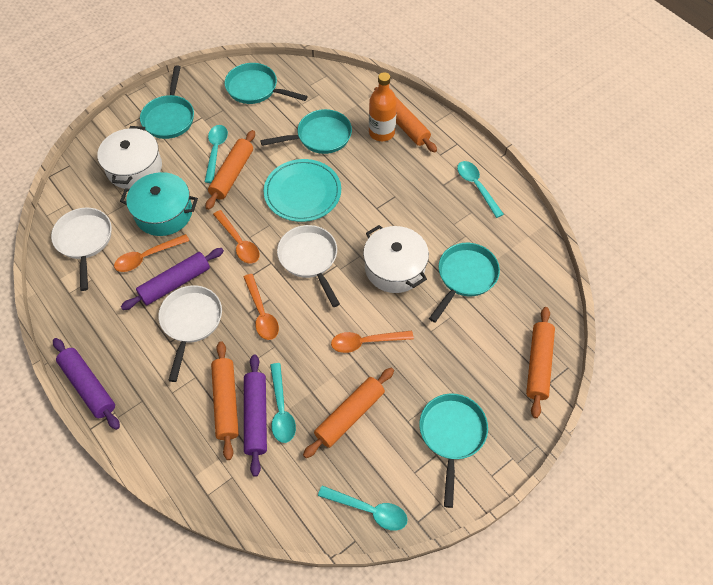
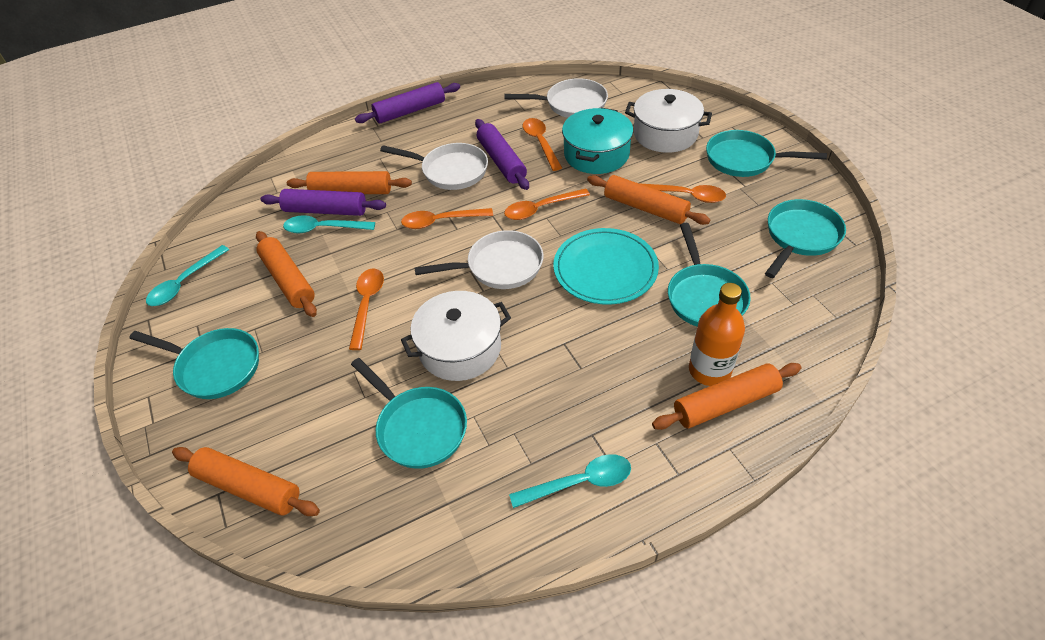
camera: 105 degrees right, 10 degrees down
(216, 151) = (686, 196): turquoise spoon -> orange spoon

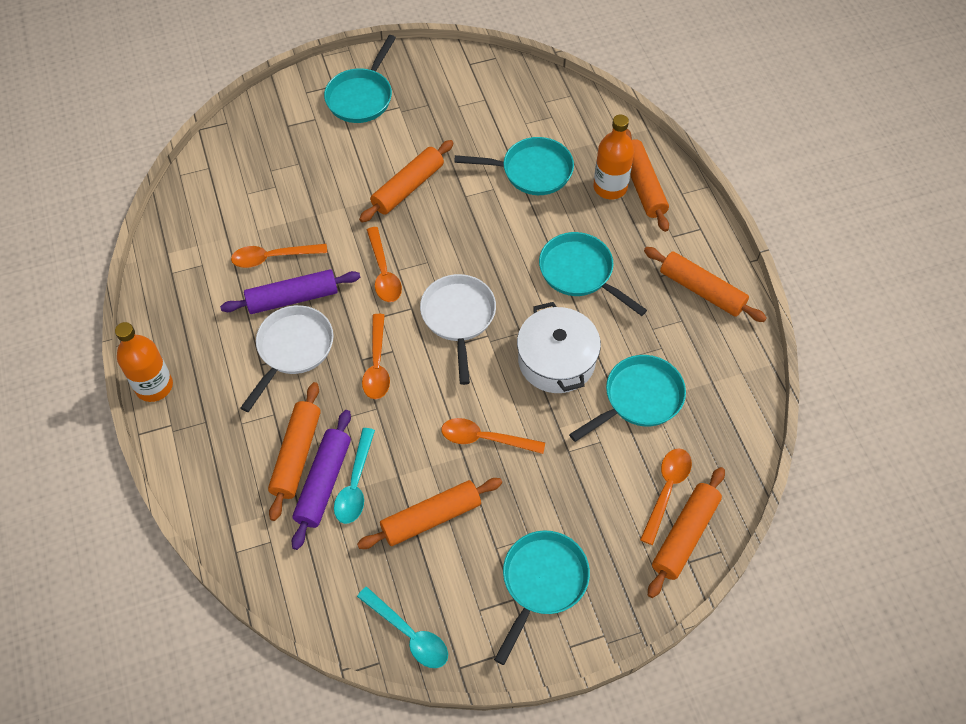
camera: 85 degrees left, 10 degrees up
(410, 111) = (154, 386): purple rolling pin -> orange bottle
(571, 104) = (210, 218): white pan -> none
(580, 482) = (702, 290): turquoise spoon -> orange rolling pin
(596, 154) = (311, 211): turquoise pot -> none
(605, 269) = (482, 234): turquoise plate -> none
(665, 134) = (298, 147): white pot -> none
(686, 196) = (400, 153): orange spoon -> orange spoon (667, 490)
(800, 237) = (477, 89): turquoise pan -> turquoise pan (580, 273)

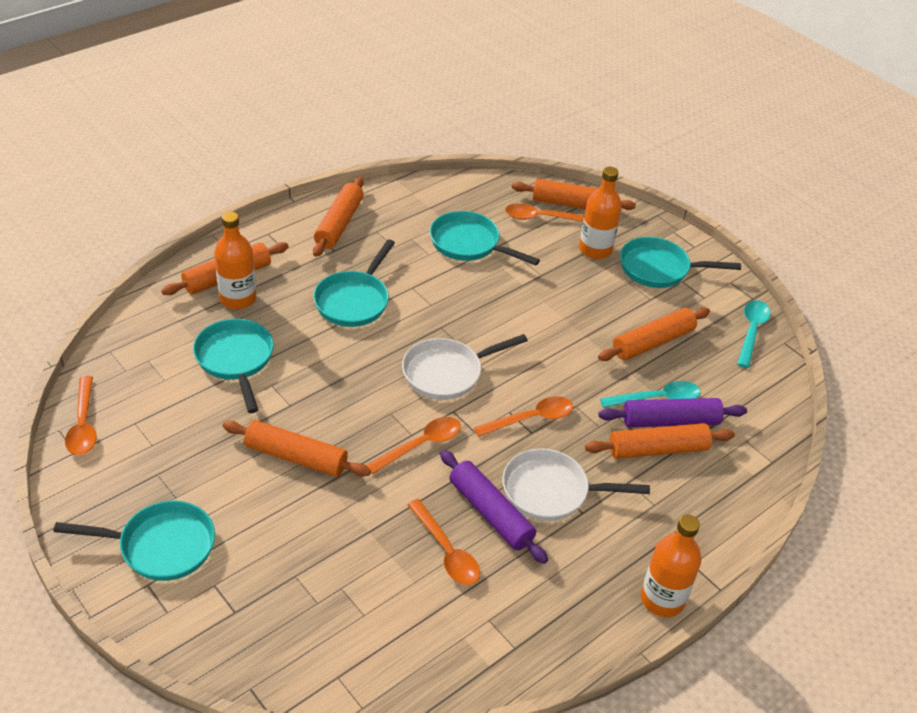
camera: 115 degrees left, 15 degrees down
(431, 518) = (653, 342): orange rolling pin -> orange rolling pin turned 75 degrees counterclockwise
(484, 438) = (561, 326): orange spoon -> orange spoon (83, 425)
(556, 360) = (458, 298): white pot -> none
(595, 525) = (595, 250): none -> orange bottle

